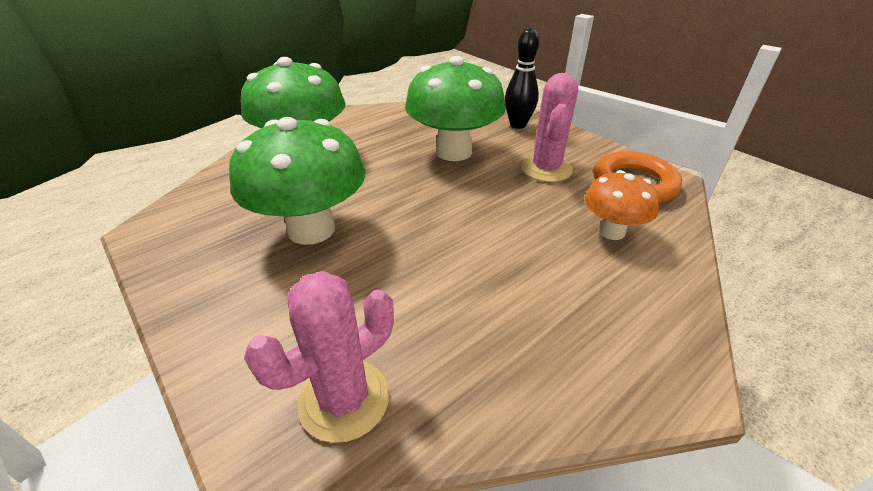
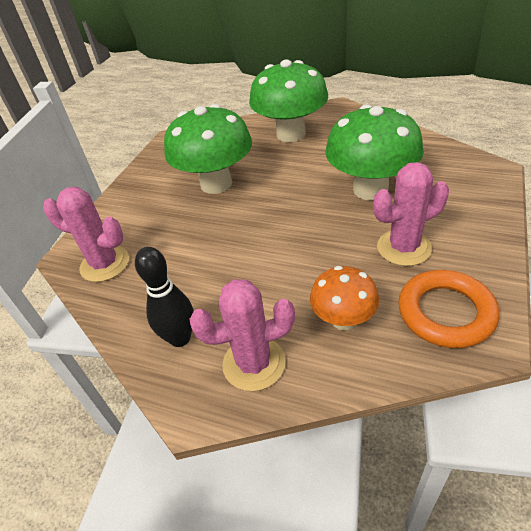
camera: 65 degrees right, 5 degrees up
(518, 125) = (467, 200): black bowling pin -> black bowling pin (180, 338)
(639, 309) = (254, 363): none -> pink cactus

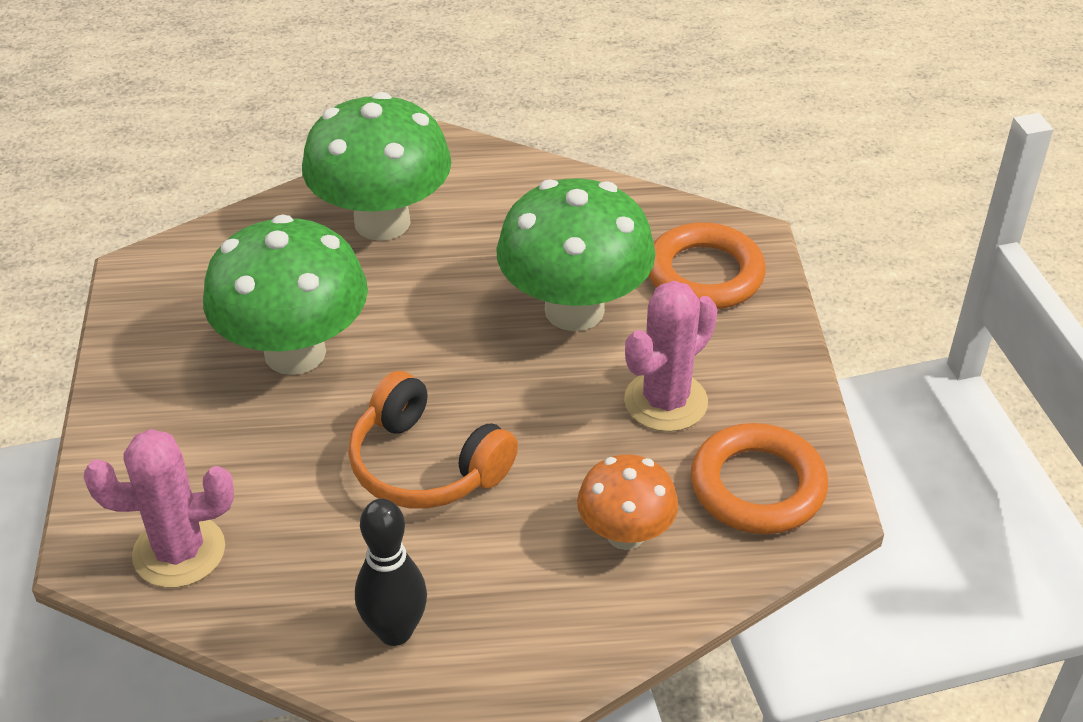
camera: 30 degrees left, 0 degrees up
(248, 251) = (426, 465): none -> orange headphones
(254, 363) = (529, 632): pink cactus -> none
(457, 184) = (704, 274): none -> orange ring

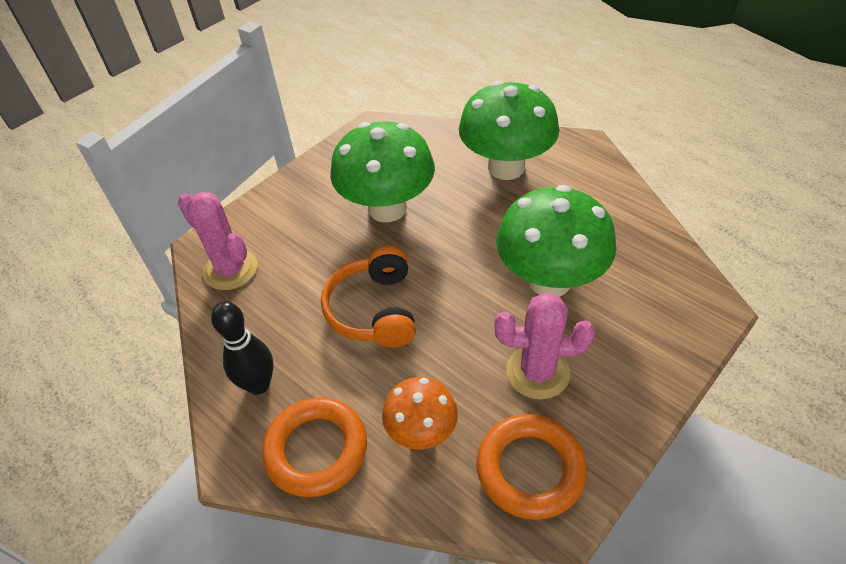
camera: 50 degrees right, 5 degrees up
(704, 274) = (655, 312): orange ring -> orange ring (316, 450)

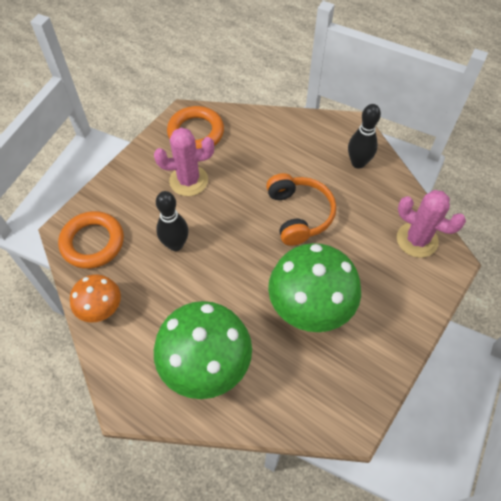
camera: 170 degrees right, 10 degrees up
(316, 450) = (311, 133): orange ring -> orange ring (92, 242)
(422, 431) = (255, 145): orange mushroom -> orange mushroom (101, 309)
(549, 280) = (175, 244): green mushroom -> black bowling pin

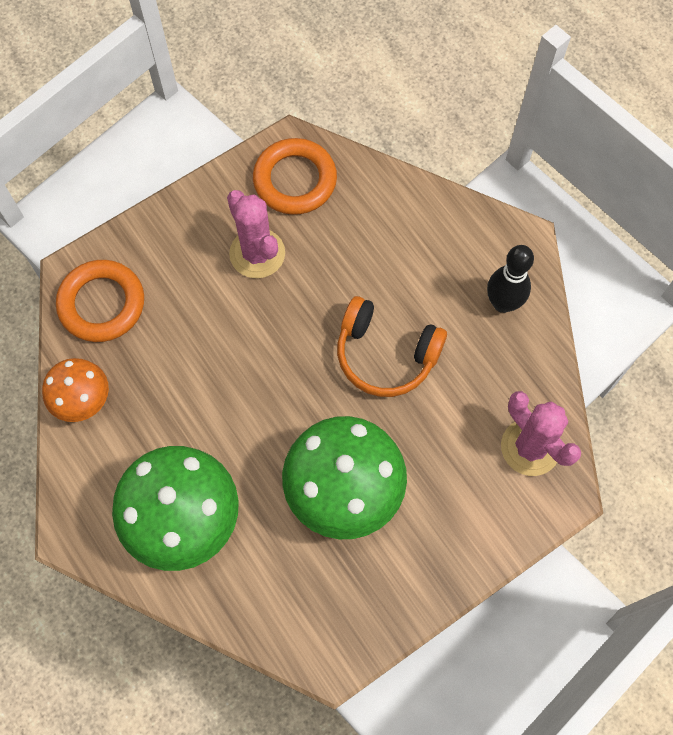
camera: 20 degrees right, 10 degrees up
(175, 244) = (206, 343): black bowling pin -> none
(188, 180) = (257, 253): pink cactus -> pink cactus turned 45 degrees clockwise
(299, 214) = (386, 355): orange headphones -> orange headphones turned 105 degrees clockwise

